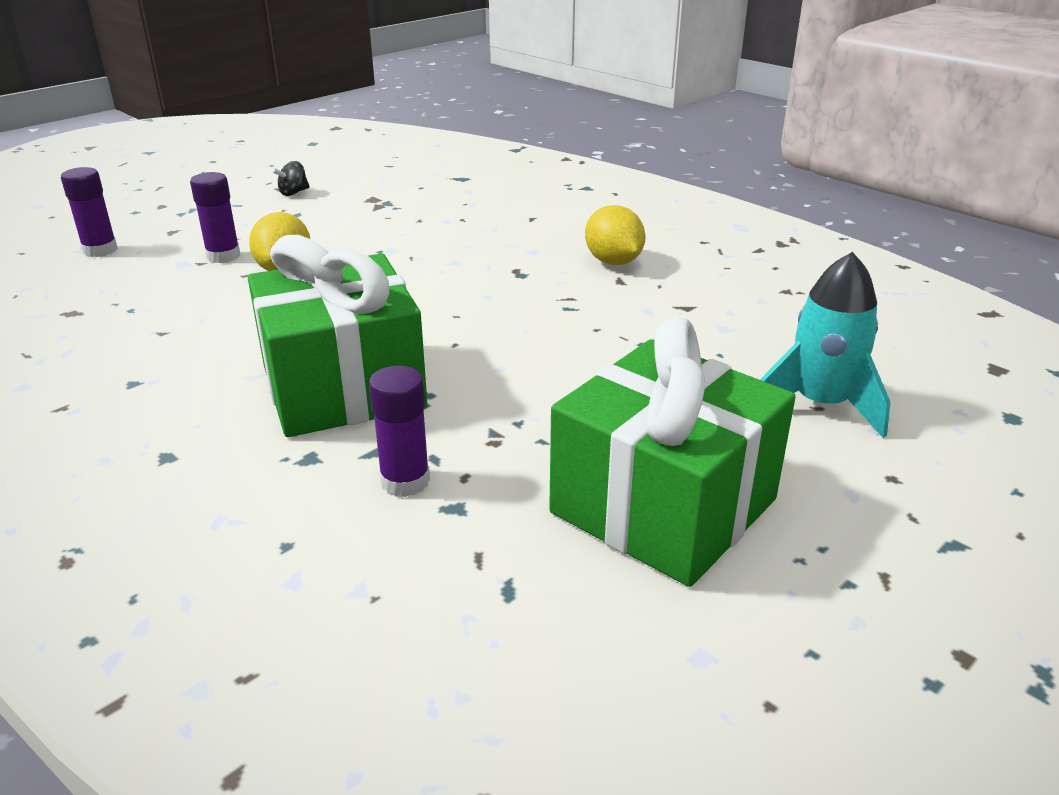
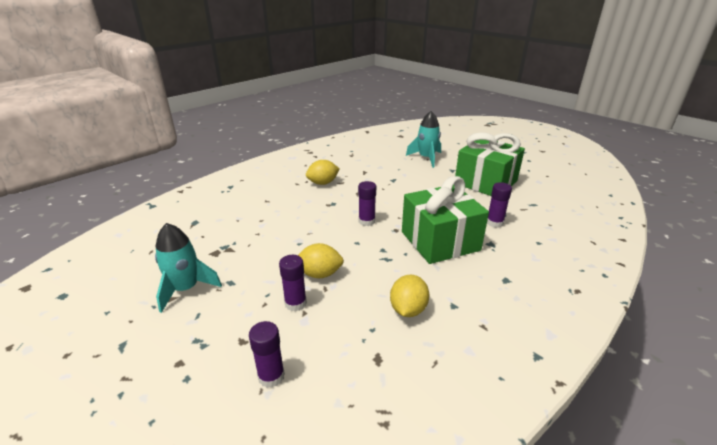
camera: 90 degrees left, 0 degrees up
(152, 339) = (408, 309): none -> yellow lemon
(293, 193) = (186, 289): black spinning top -> turquoise rocket
(442, 307) = (366, 221): none -> purple glue stick

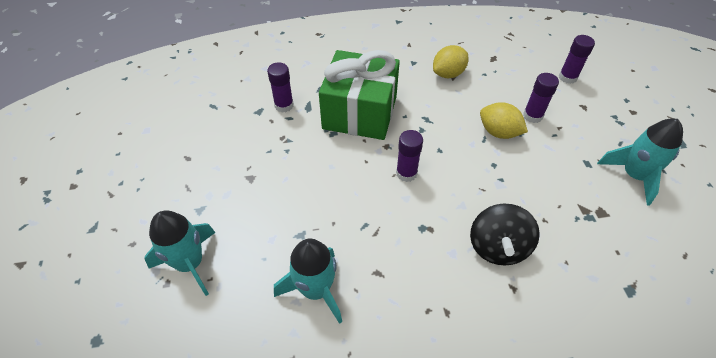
camera: 145 degrees left, 20 degrees up
(283, 211) = (497, 247): none -> black spinning top
(323, 183) = (406, 288): yellow lemon -> none
(363, 170) = (315, 290): none -> turquoise rocket
(485, 182) = (201, 161): green gift -> none

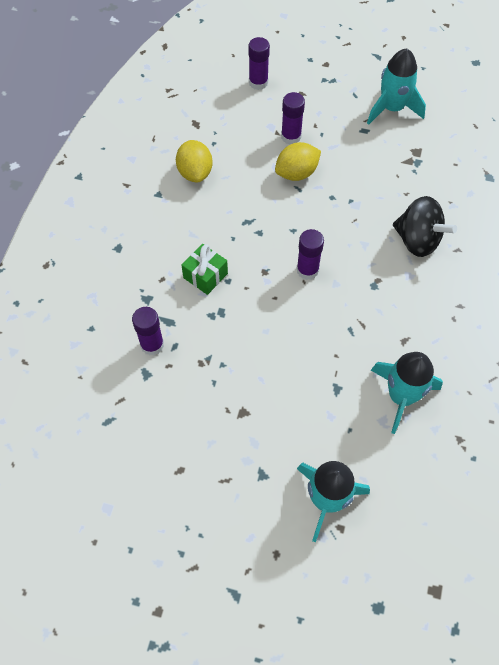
camera: 65 degrees left, 10 degrees up
(360, 112) = (205, 275): green gift -> green gift, size x0.44

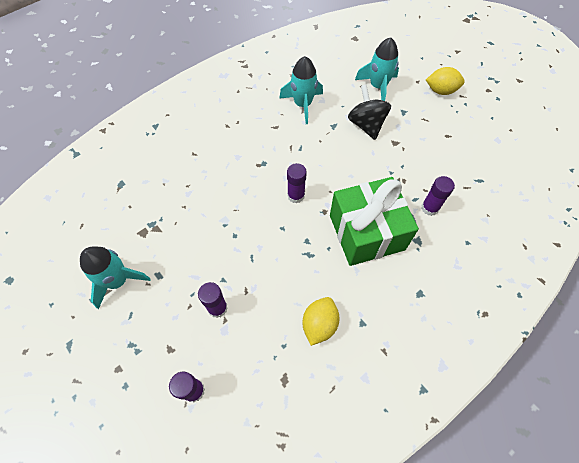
camera: 145 degrees left, 0 degrees up
(205, 275) = (366, 232): green gift -> green gift, size x2.28
(296, 173) = (242, 271): yellow lemon -> yellow lemon (441, 91)
(417, 240) = (210, 173): black spinning top -> black spinning top (366, 125)

